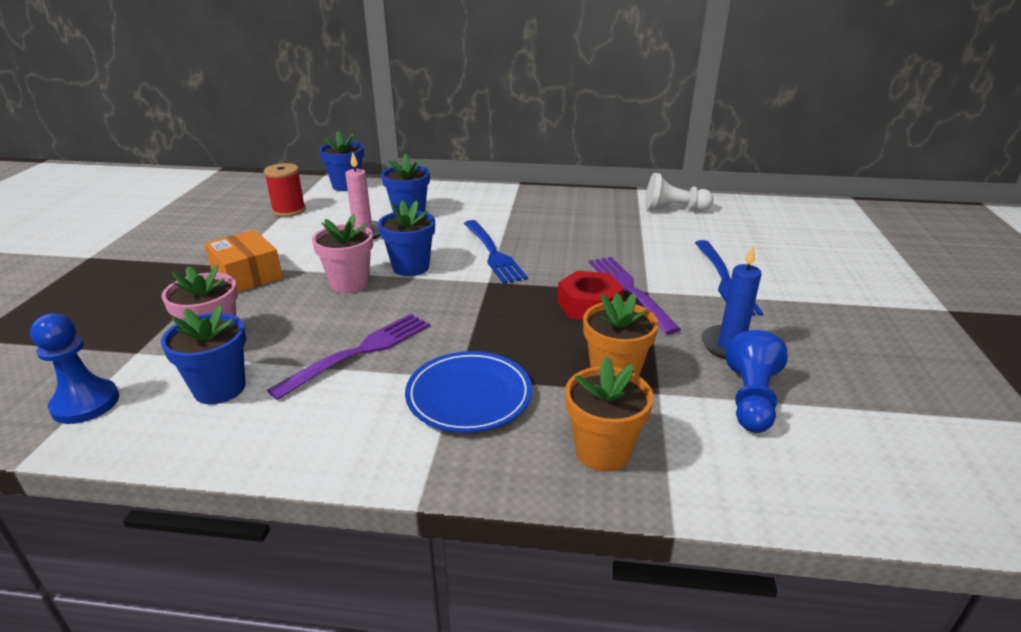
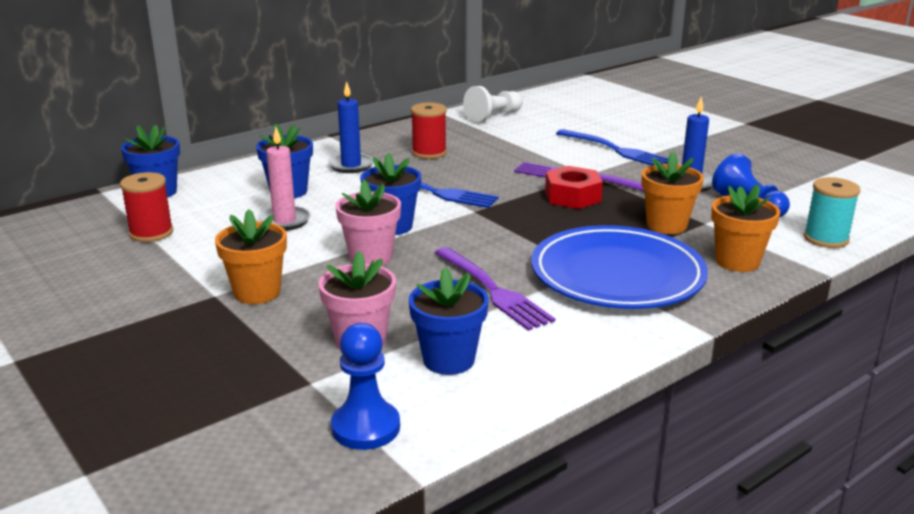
camera: 45 degrees left, 5 degrees down
(247, 275) = (257, 292): orange box -> orange flower pot
(359, 352) = (493, 290): purple fork -> purple fork turned 150 degrees clockwise
(469, 396) = (617, 275): blue plate -> blue plate, size x1.54
(485, 210) = (351, 165): none -> blue candle
(557, 221) = (429, 153): none -> red spool
(764, 489) = (826, 239): none -> turquoise spool

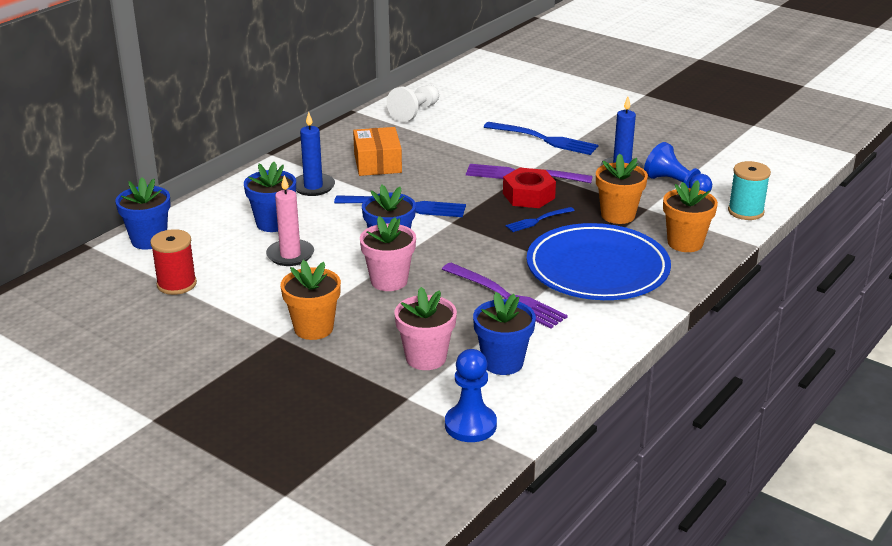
camera: 15 degrees left, 5 degrees up
(429, 153) = (377, 163): red spool -> orange box
(571, 220) = (538, 220): none -> blue fork

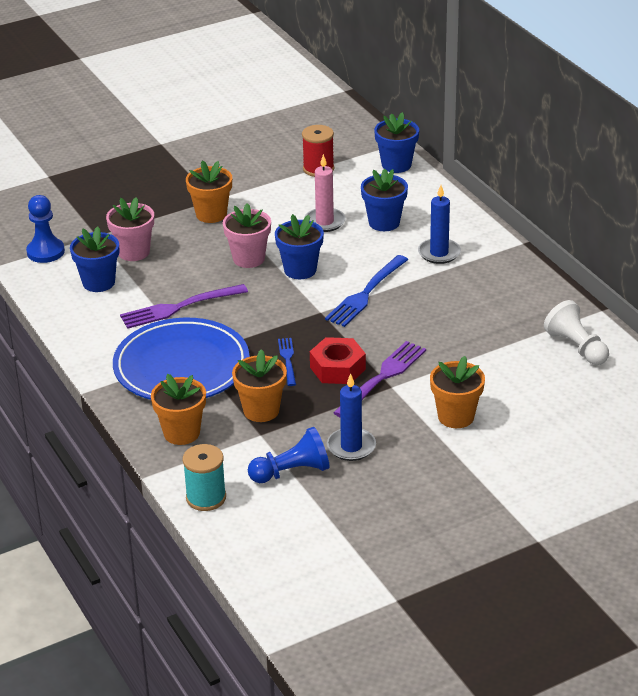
camera: 115 degrees right, 5 degrees up
(377, 163) = (466, 297): orange box -> none
(544, 139) = (456, 416): blue fork -> orange flower pot

